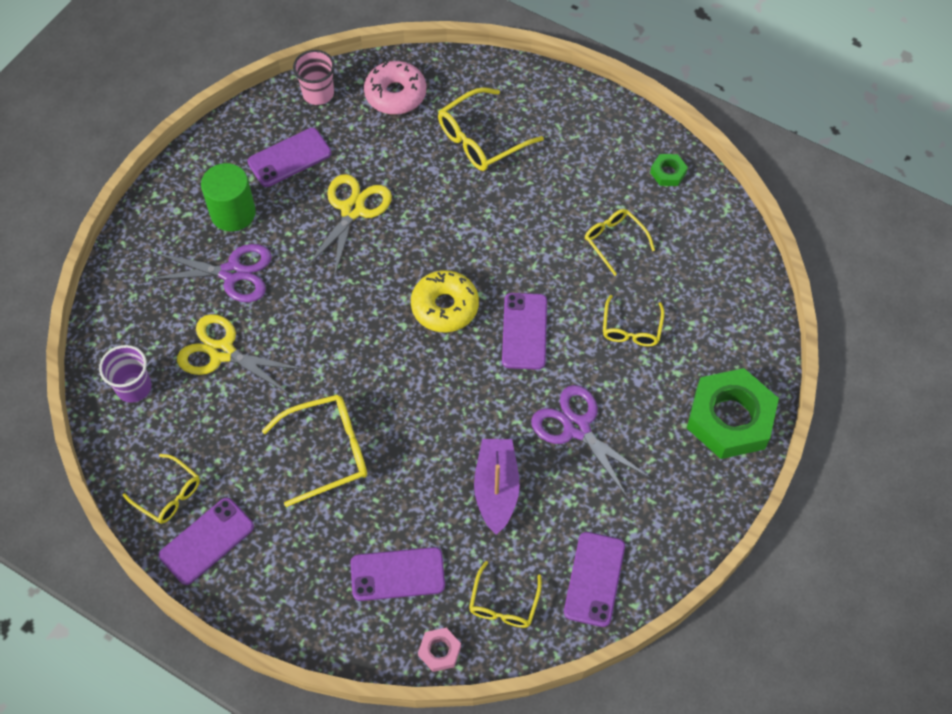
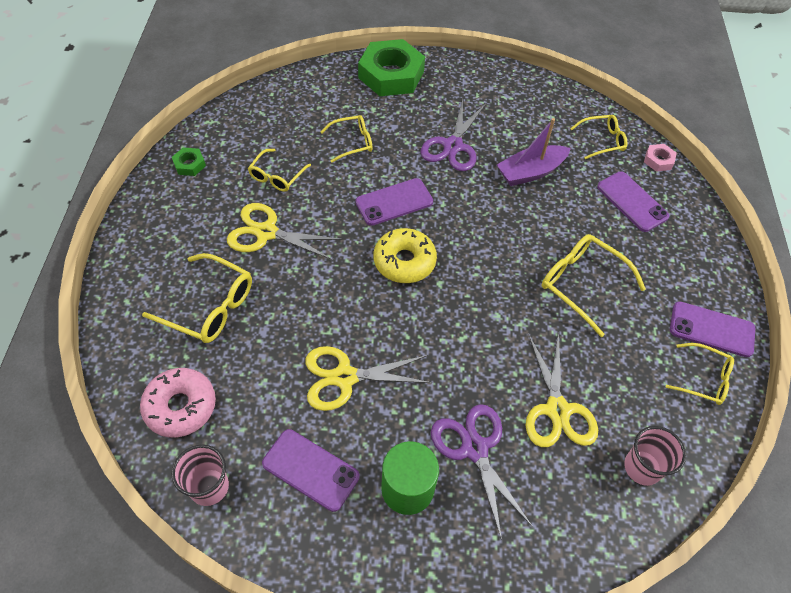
camera: 120 degrees left, 5 degrees down
(134, 387) = (642, 467): purple cup -> pink cup
(168, 494) = (703, 379): yellow glasses -> yellow glasses turned 105 degrees clockwise
(543, 207) = (266, 232): none -> yellow scissors
(594, 579) = (550, 104): purple phone -> none

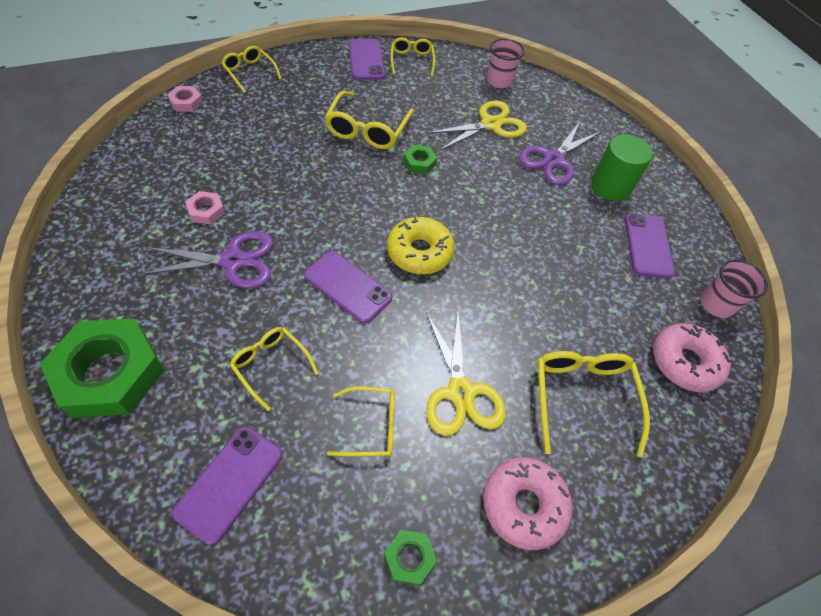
camera: 120 degrees left, 0 degrees up
(171, 230) = (523, 505): none -> pink donut
(344, 377) = (563, 253): yellow scissors -> none
(512, 143) = (206, 211): none -> pink nut
(517, 309) = (419, 162): none -> green nut
(530, 172) = (246, 187): purple boat -> none
(602, 141) = (172, 143): yellow glasses -> yellow glasses (250, 73)
(632, 202) = (252, 113): purple phone -> purple phone (230, 483)

